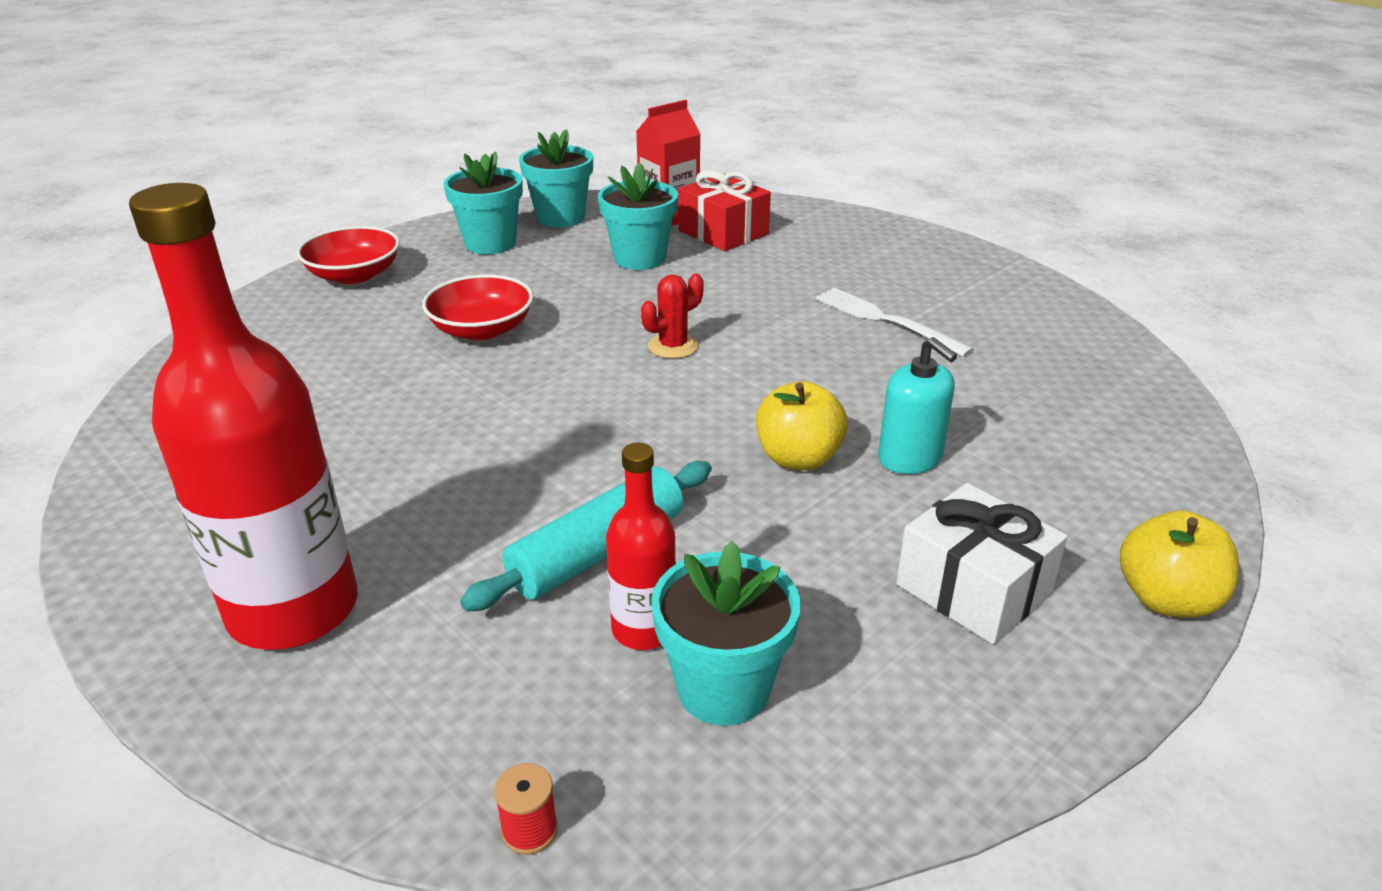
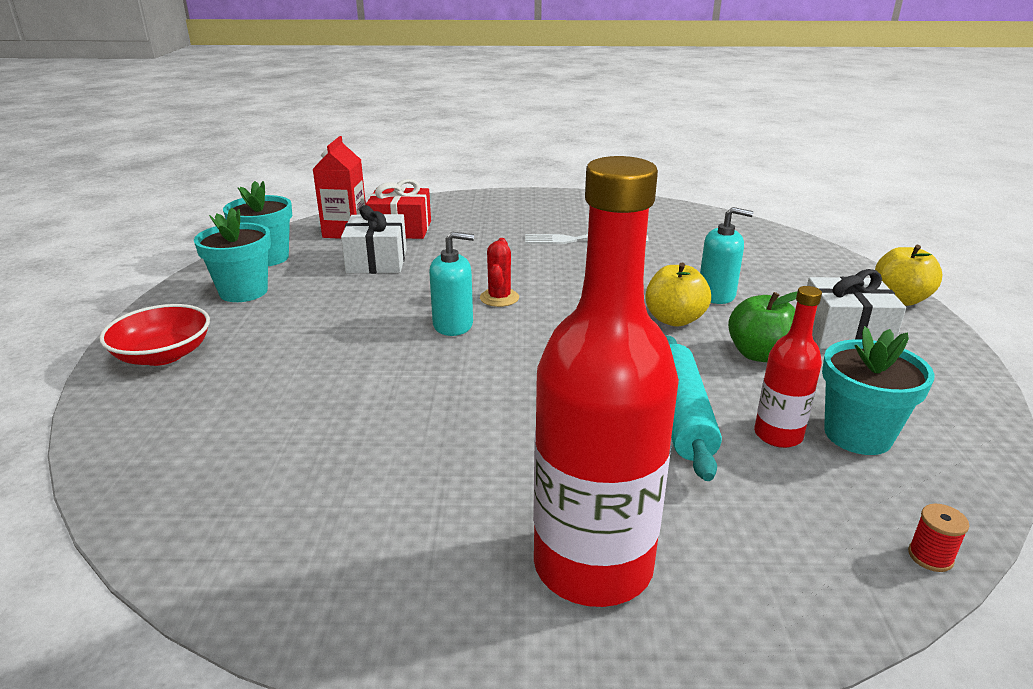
camera: 45 degrees left, 5 degrees down
(482, 329) = (354, 343): red bowl -> none
(583, 353) = (453, 325): none -> turquoise soap dispenser
(640, 258) = (377, 261): turquoise flower pot -> white gift
(808, 546) = (759, 354): none -> green apple

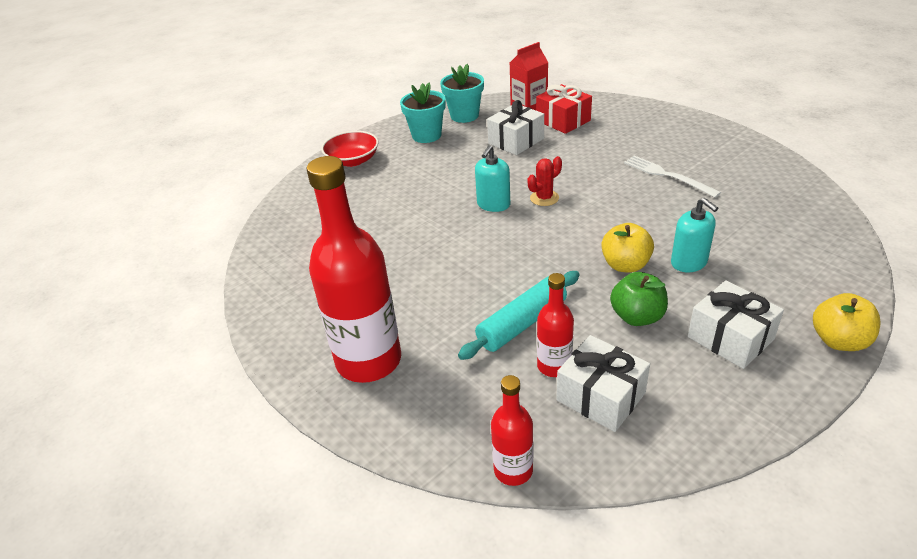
camera: 50 degrees right, 10 degrees up
(453, 325) = (493, 204): turquoise soap dispenser -> turquoise soap dispenser turned 75 degrees clockwise
(857, 435) = (600, 396): turquoise flower pot -> white gift
(930, 556) = (513, 470): red spool -> red bottle

